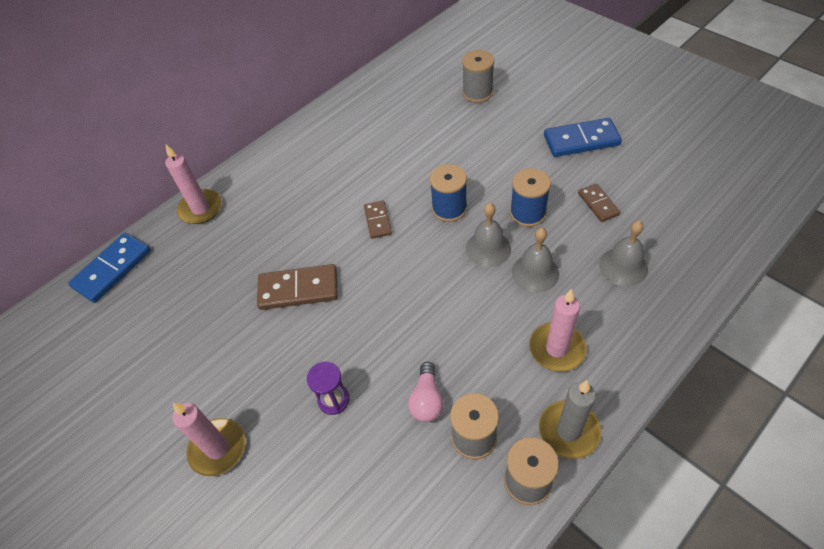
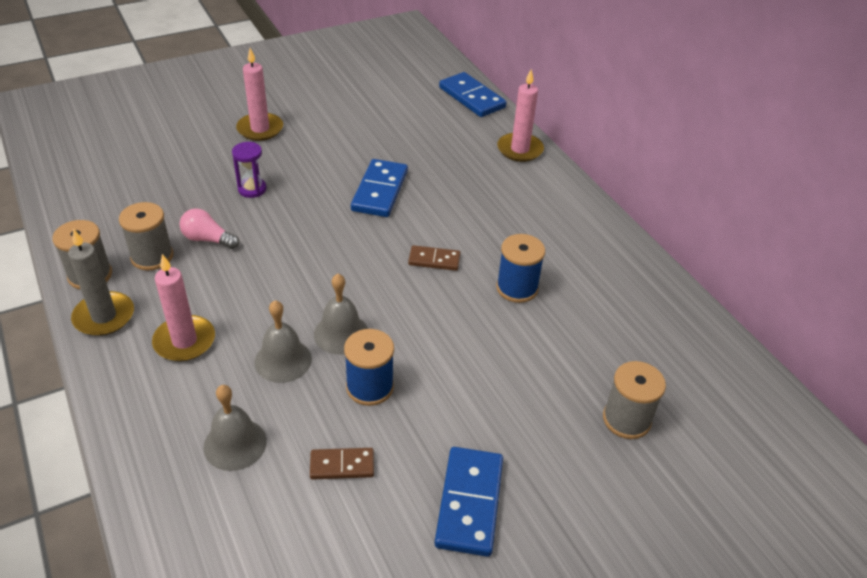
camera: 100 degrees right, 10 degrees down
(298, 289) = (379, 191): brown domino -> blue domino
(449, 209) = (418, 320): blue spool -> blue spool (517, 288)

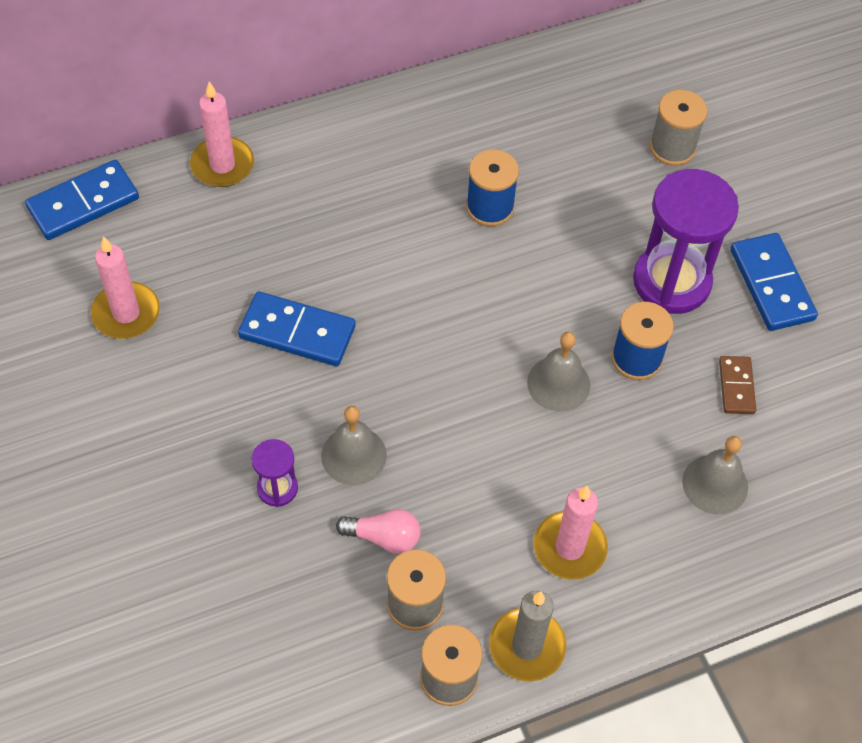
camera: 85 degrees left, 15 degrees up
(208, 239) = (384, 537): pink light bulb -> pink light bulb turned 105 degrees counterclockwise
(260, 129) = (124, 484): pink candle -> pink candle (126, 313)
(283, 360) = (599, 442): grey bell -> grey bell (353, 455)
(434, 260) = (438, 282): brown domino -> none
(459, 415) = (671, 282): none -> purple hourglass
(469, 503) = (772, 284): blue domino -> blue domino turned 60 degrees clockwise

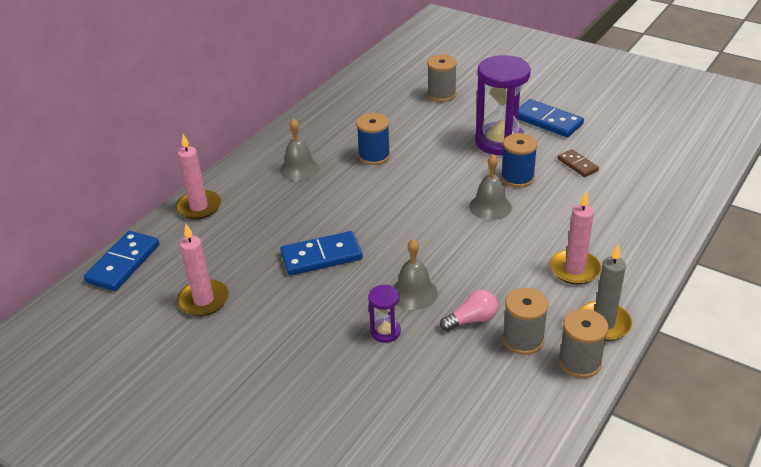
camera: 30 degrees left, 20 degrees down
(715, 484) = (613, 206): grey bell -> grey bell (299, 169)

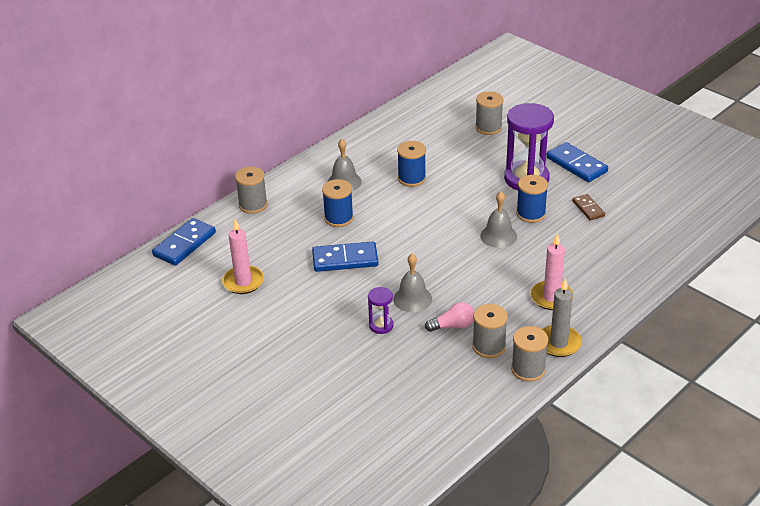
camera: 10 degrees right, 0 degrees up
(199, 207) = (253, 205): pink candle -> grey spool
(302, 209) = (338, 218): none -> blue spool

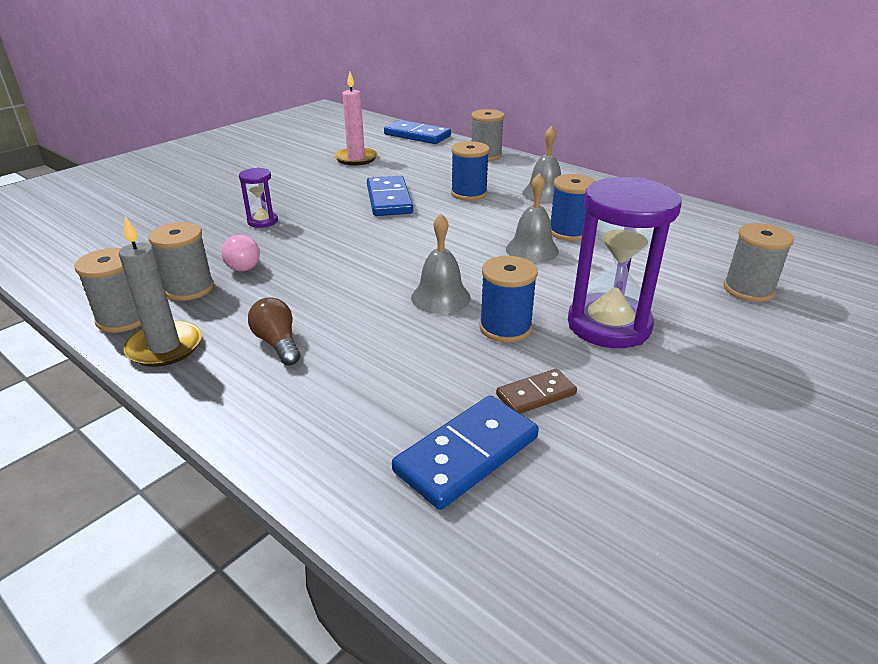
camera: 85 degrees right, 5 degrees down
(412, 299) = (306, 237): grey bell -> grey bell (532, 250)
(551, 297) = (278, 343): pink candle -> brown light bulb
(576, 165) = (686, 385): blue domino -> blue domino (467, 454)

